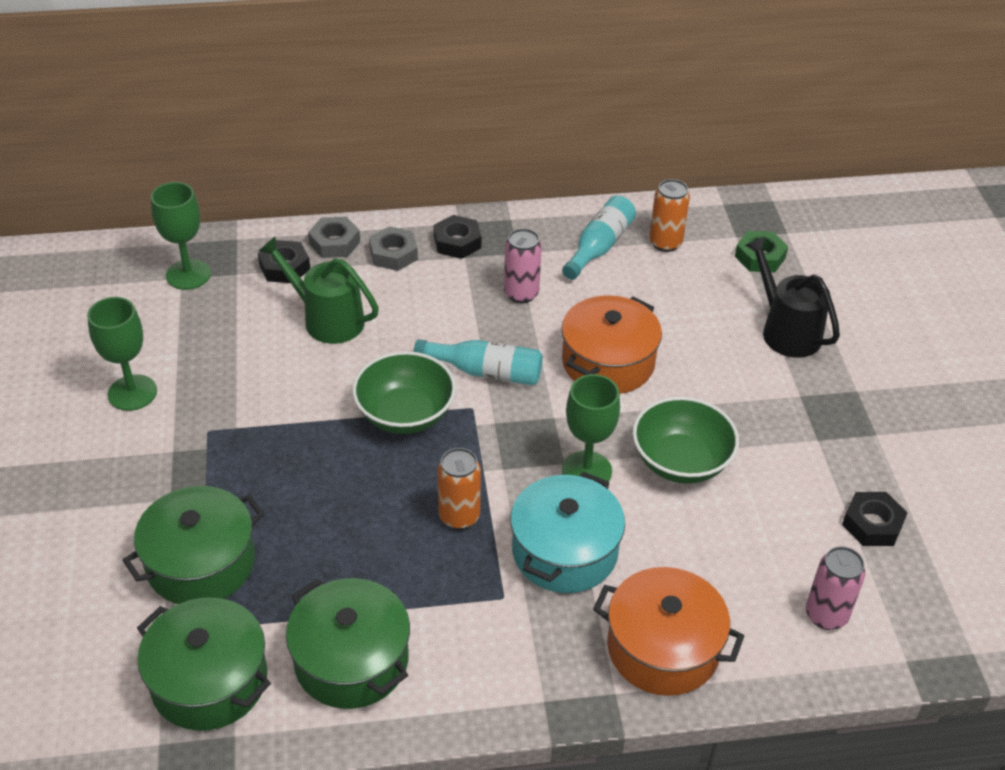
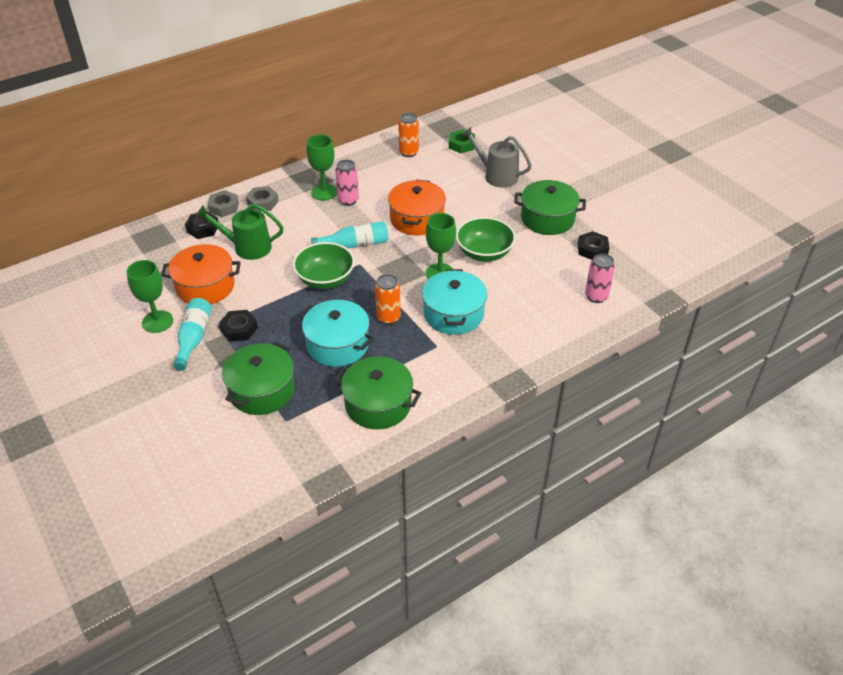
camera: 25 degrees left, 0 degrees up
(188, 275) = (146, 250): green goblet -> green goblet (324, 192)
(209, 681) = (308, 443): green pot -> green pot (547, 219)
(355, 532) = (337, 344): none -> turquoise pot
(457, 242) = (295, 186): black nut -> black nut (239, 329)
(599, 247) = (375, 165): turquoise bottle -> turquoise bottle (194, 338)
(663, 648) = (530, 339): orange pot -> orange pot (205, 286)
(786, 331) = (497, 175): black watering can -> grey watering can

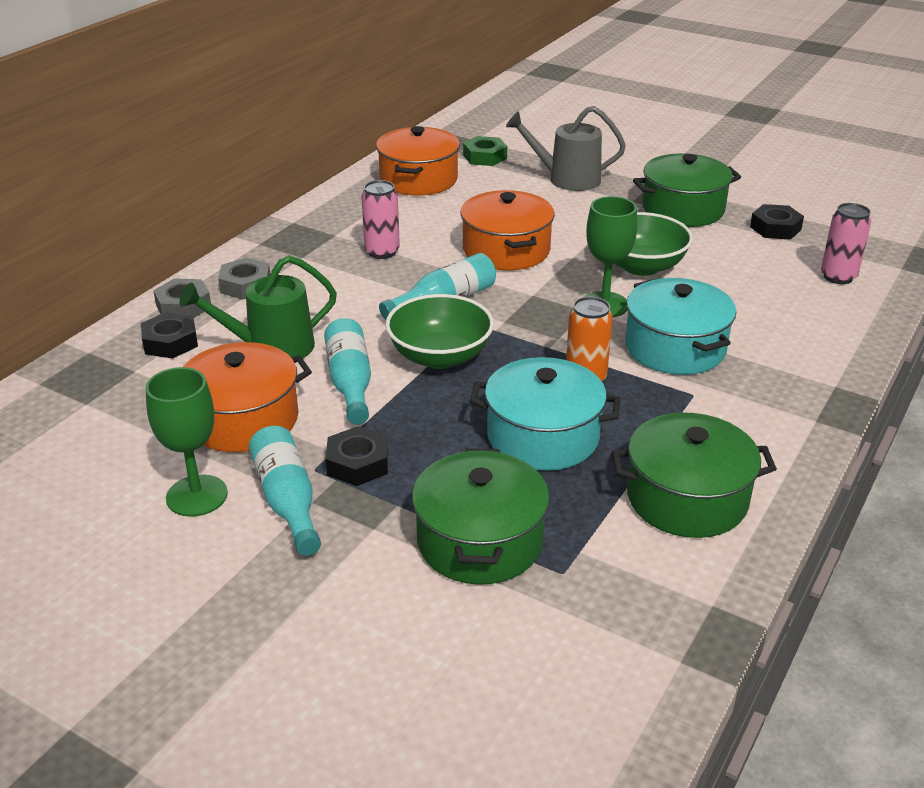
camera: 25 degrees left, 10 degrees down
(269, 281) = (350, 382): none -> turquoise bottle
(324, 192) = (335, 250): green goblet -> none
(408, 152) = (418, 180): orange can -> orange pot

